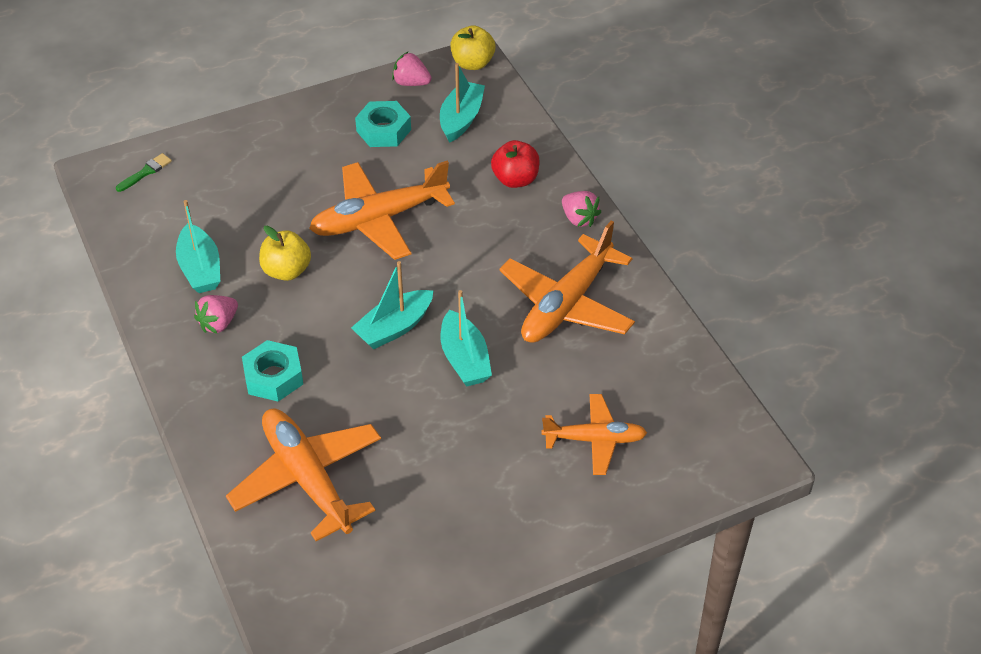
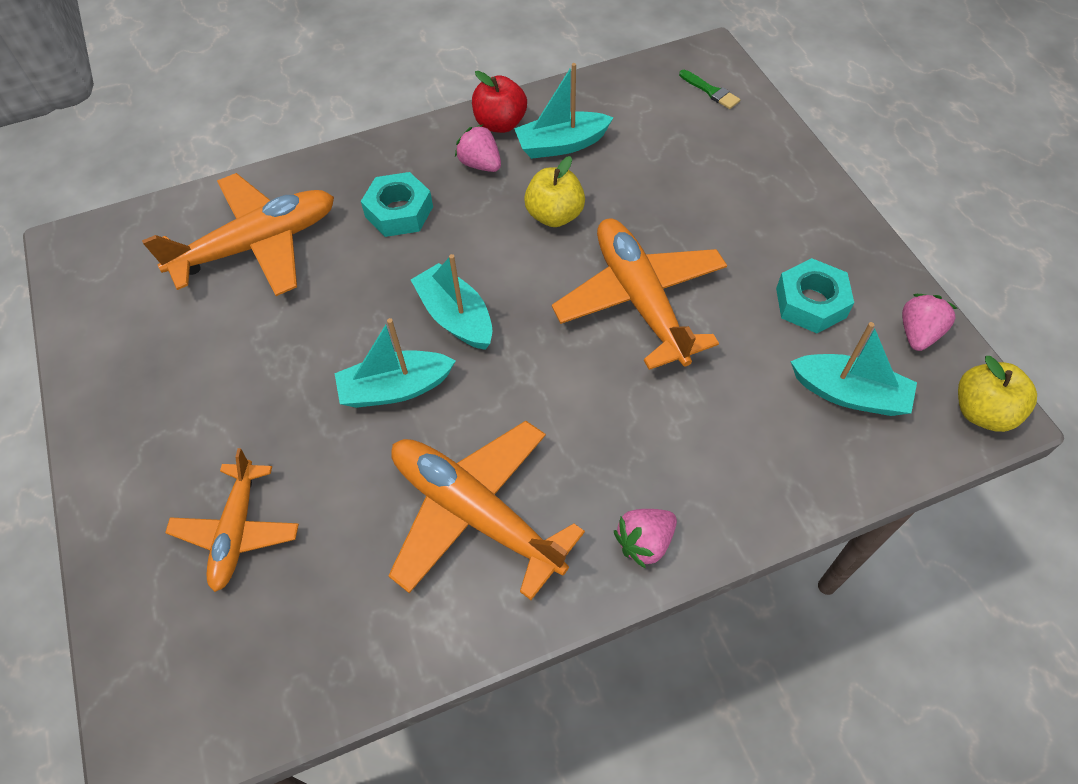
camera: 95 degrees right, 10 degrees up
(515, 180) = (724, 459): red apple -> red apple (500, 124)

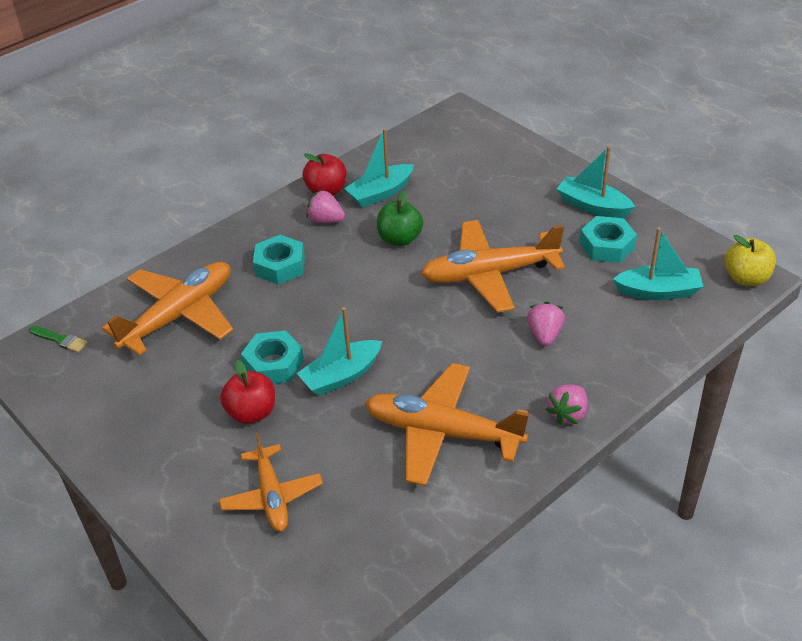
camera: 20 degrees left, 15 degrees down
(271, 405) = (251, 412): none -> red apple
(327, 346) = (273, 364): none -> turquoise nut
(456, 317) = (361, 320): turquoise boat -> turquoise boat (593, 206)
(554, 215) = (400, 239): yellow apple -> green apple
(639, 299) = (489, 274): orange plane -> orange plane turned 60 degrees counterclockwise
(711, 91) = (472, 134): green brush -> green brush (60, 340)
(918, 333) = (685, 245): pink strawberry -> pink strawberry (544, 335)

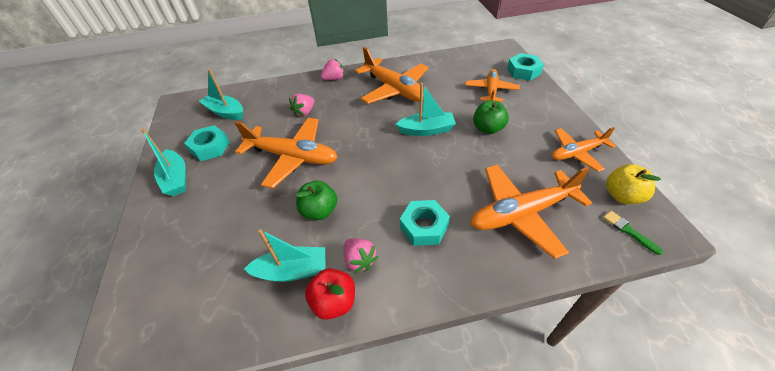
camera: 150 degrees left, 5 degrees up
(115, 419) = (577, 153): none -> orange plane
(251, 412) = (488, 128): red apple -> green apple
(273, 364) = (463, 151): turquoise nut -> turquoise nut (523, 71)
(746, 278) = (181, 103): yellow apple -> yellow apple (622, 196)

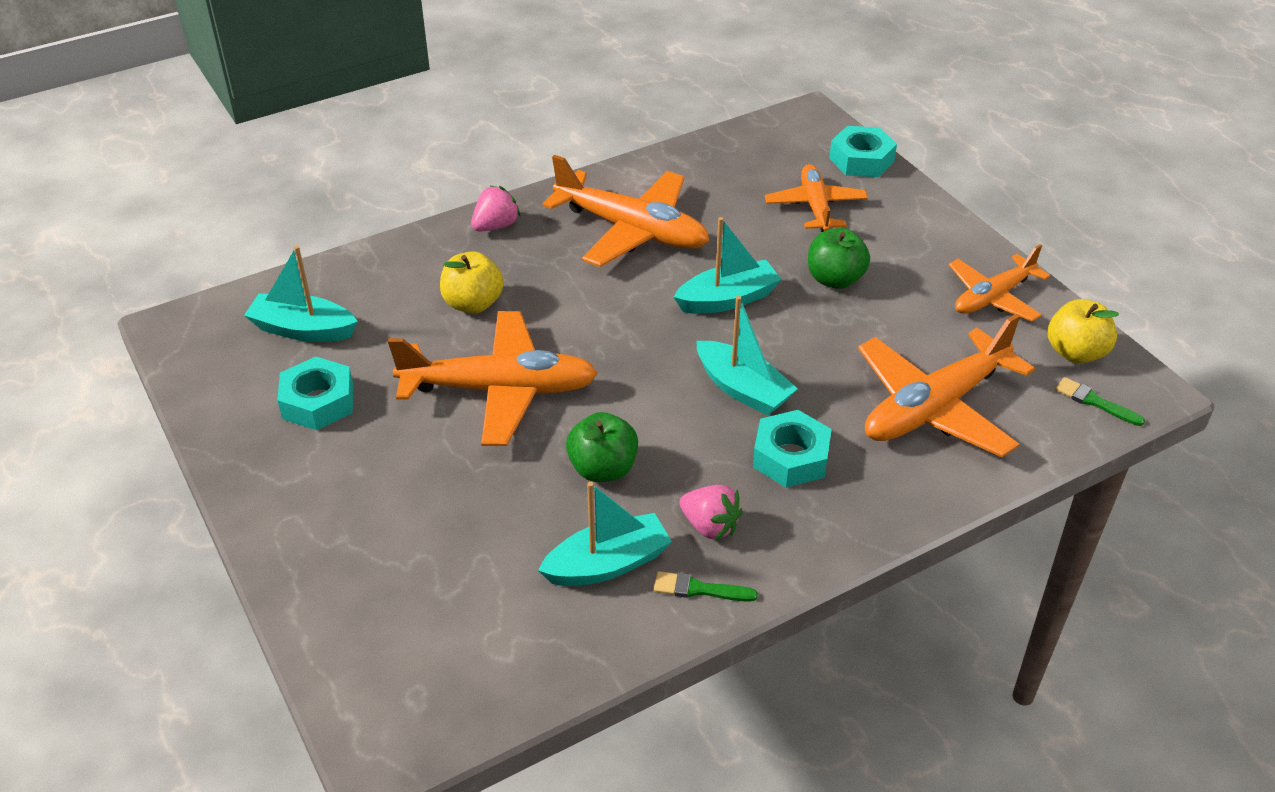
camera: 20 degrees left, 5 degrees down
(176, 179) = (289, 470): turquoise boat -> turquoise boat (742, 389)
(304, 112) = (473, 304): pink strawberry -> yellow apple
(334, 302) = (699, 589): red apple -> green brush

